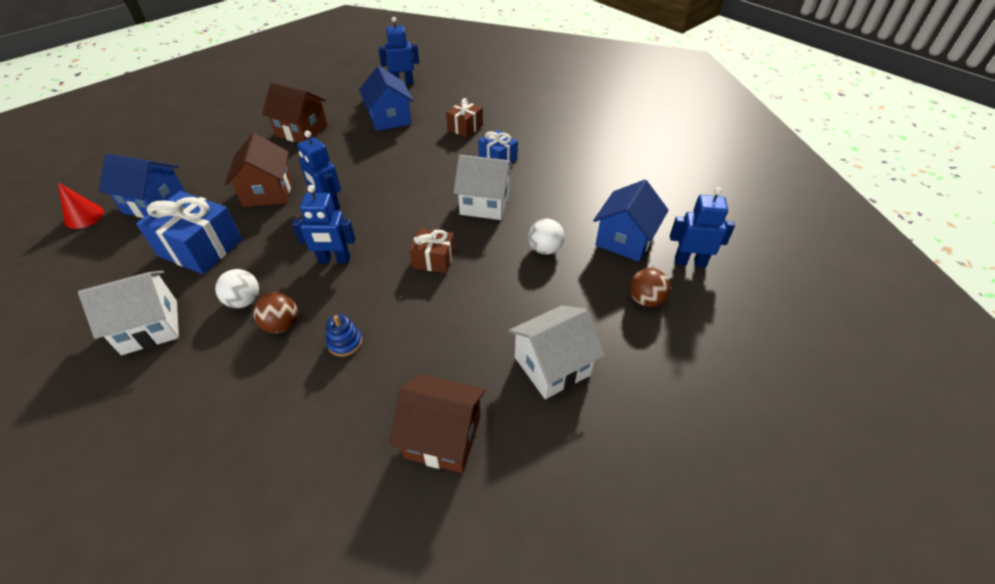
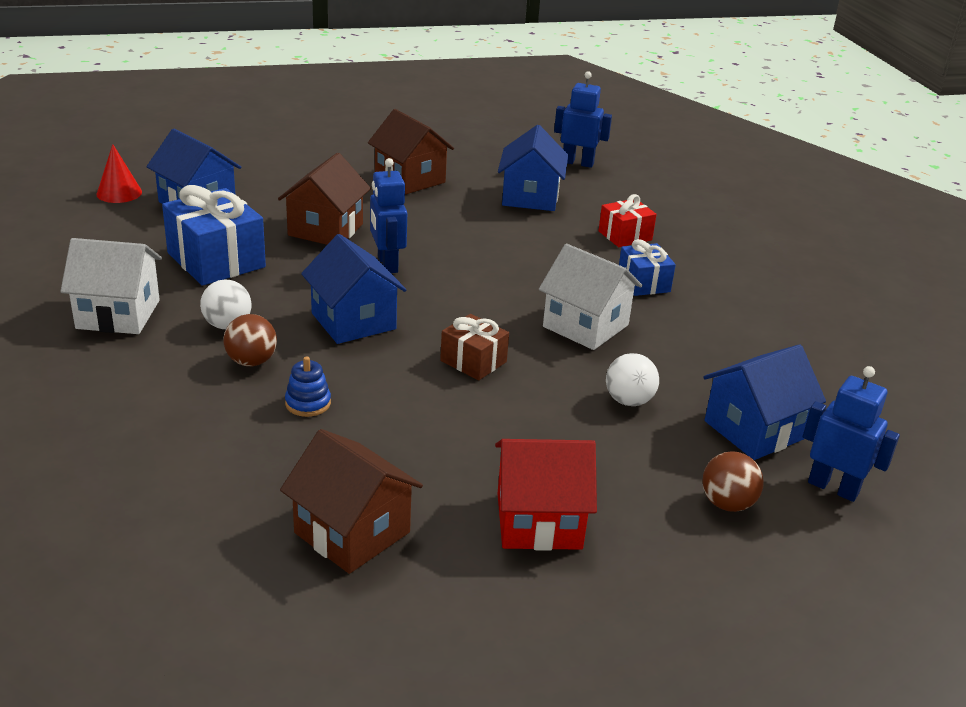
camera: 25 degrees right, 15 degrees down
(334, 260) = (353, 321): blue robot -> blue house
(465, 127) = (625, 236): brown gift -> red gift
(552, 366) = (539, 521): white house -> red house

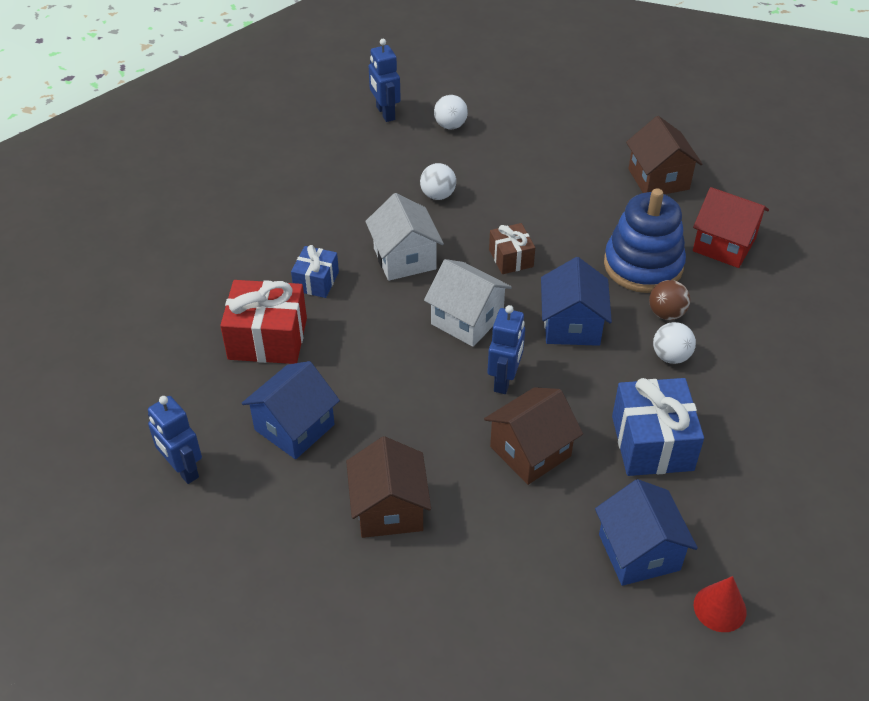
camera: 145 degrees left, 15 degrees up
(118, 314) = (755, 401): white house -> white house (467, 319)
(308, 403) = (643, 265): blue stacking toy -> blue stacking toy, size x2.48
(539, 521) = (556, 151): red house -> red house (724, 244)
(625, 236) = (267, 338): red gift -> red gift, size x1.73
(727, 504) = (450, 125): brown ball -> white ball
(753, 430) = (386, 153): blue house -> none

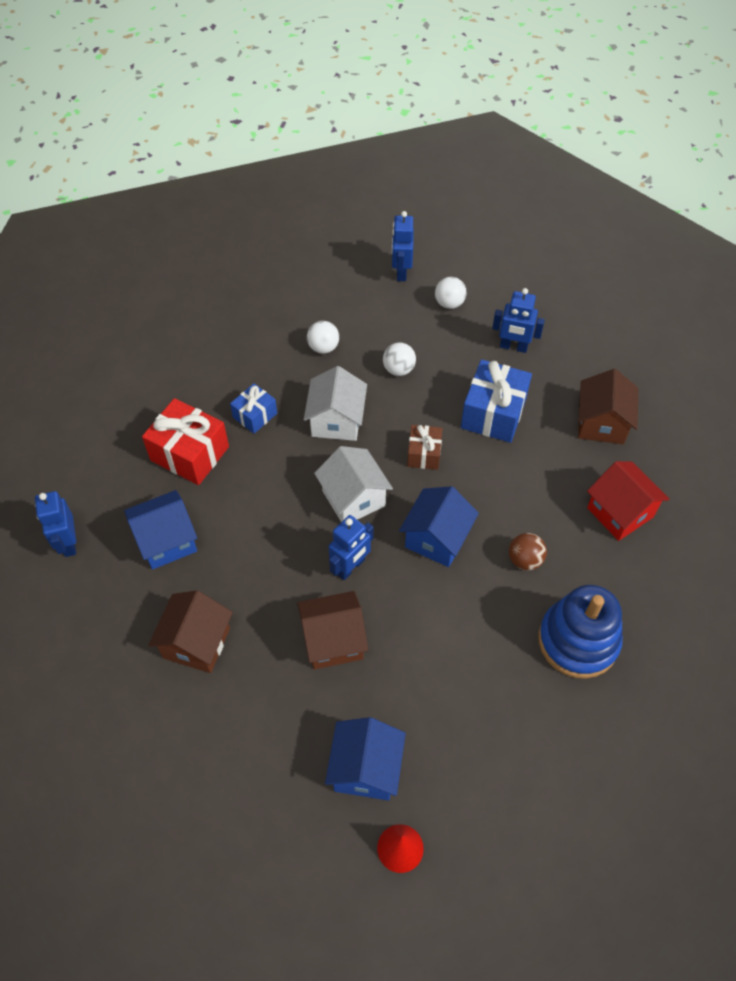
camera: 25 degrees right, 10 degrees up
(536, 143) = (513, 347): none -> blue robot
(643, 265) = (533, 505): blue stacking toy -> blue stacking toy (578, 640)
(652, 443) = (437, 676): blue gift -> blue gift (493, 413)
(671, 356) = (503, 602): white ball -> white ball (323, 347)

